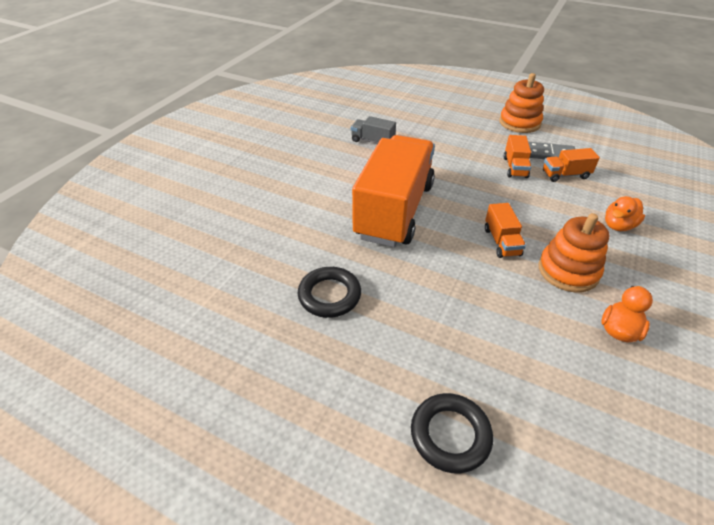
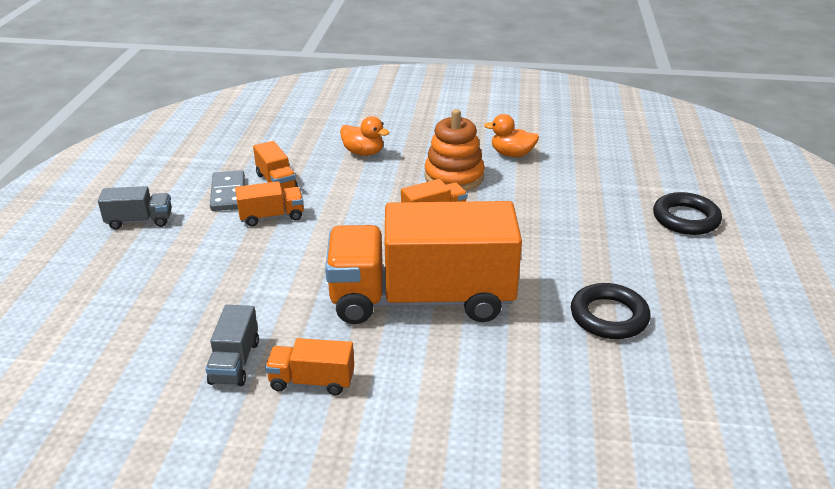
camera: 110 degrees left, 10 degrees down
(344, 160) = (312, 381): none -> orange truck
(519, 123) = (139, 221): orange stacking toy -> grey truck

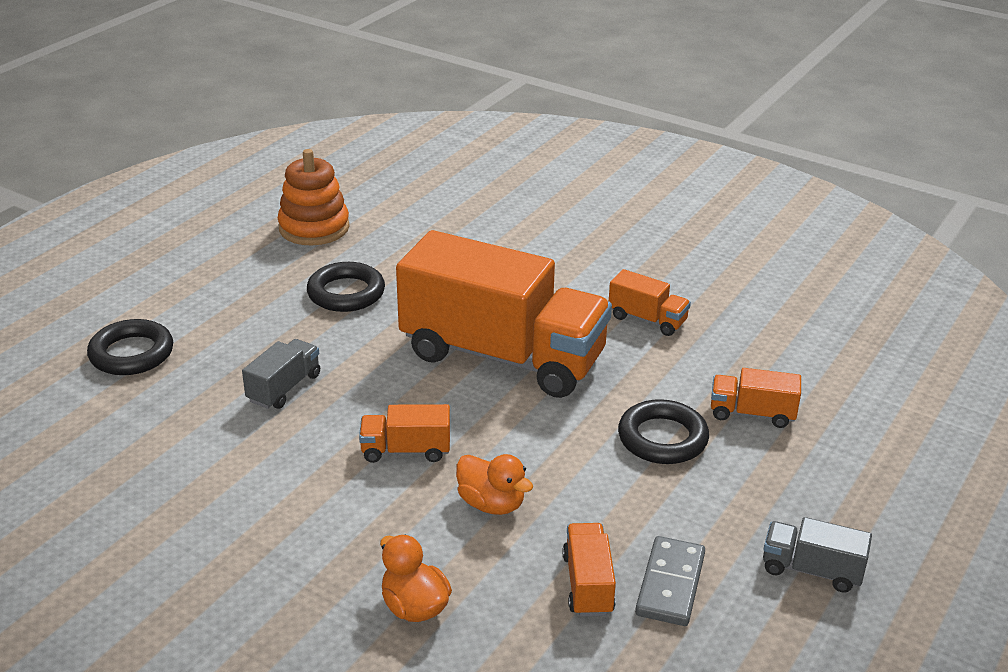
camera: 155 degrees left, 0 degrees up
(235, 362) = (712, 353): grey truck -> grey truck (284, 388)
(258, 271) = (662, 438): none -> black ring
(271, 216) = (619, 516): orange truck -> orange truck (752, 413)
(454, 177) = (322, 505): orange stacking toy -> orange stacking toy (314, 228)
(512, 154) = (196, 520): orange duck -> orange duck (491, 504)

